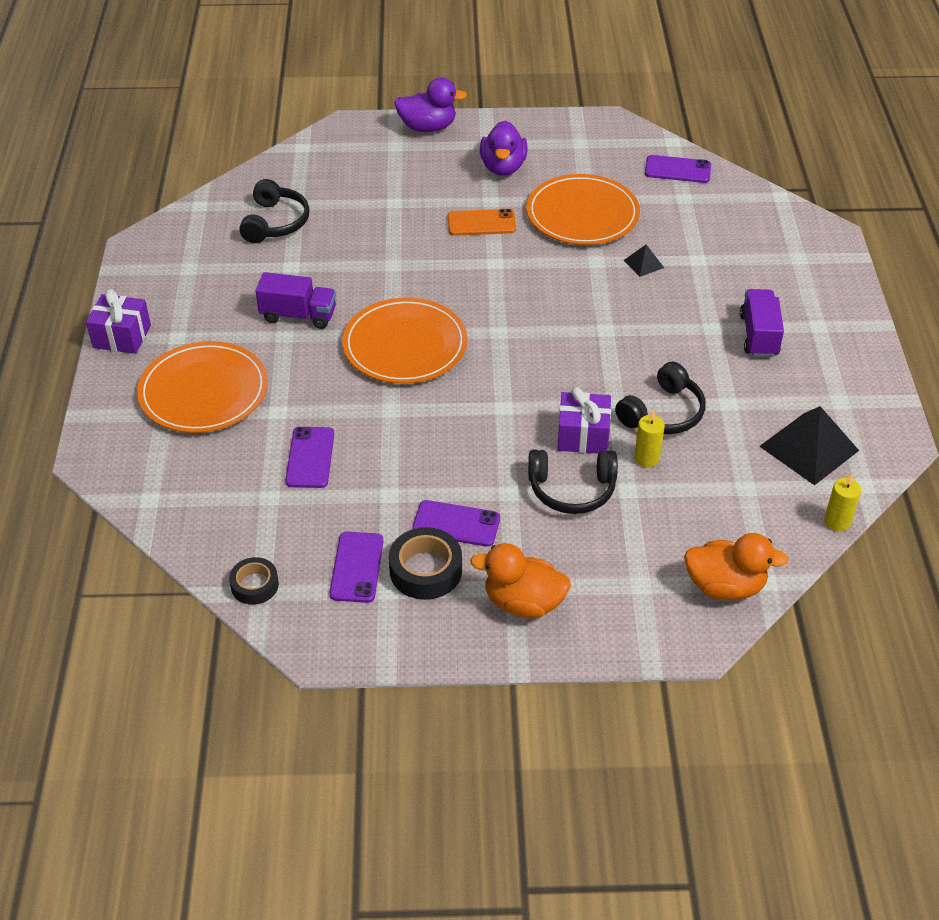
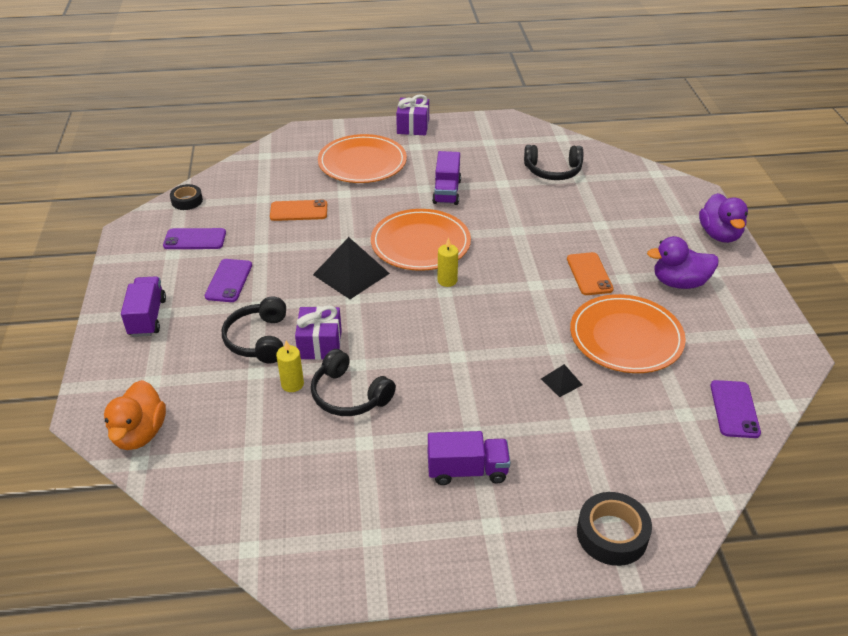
camera: 85 degrees right, 5 degrees down
(310, 457) = (299, 211): purple phone -> orange phone
(425, 570) = (187, 269): black tape -> black tape (612, 534)
(523, 603) = (147, 317): orange duck -> purple truck
(809, 448) = (302, 504): black pyramid -> black pyramid (351, 274)
(837, 522) = (202, 521): yellow candle -> yellow candle (447, 280)

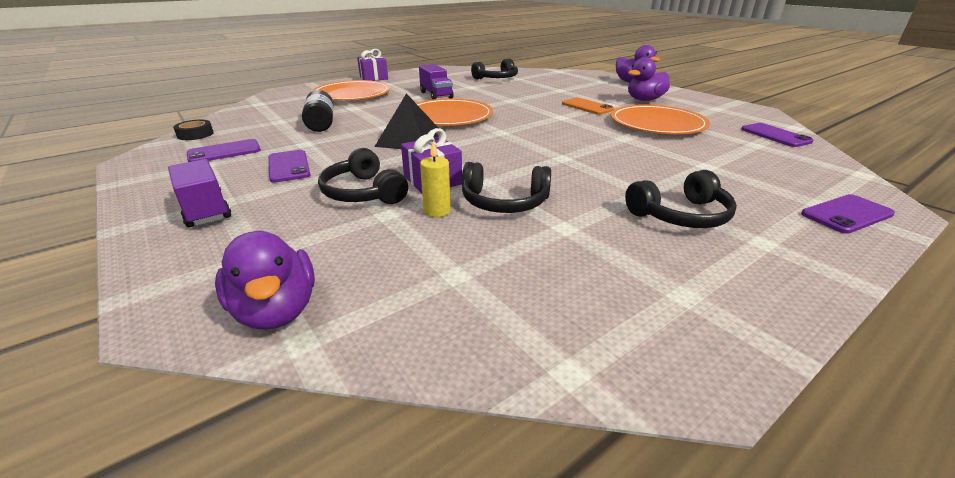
camera: 30 degrees left, 10 degrees down
(139, 434) = (276, 310): orange duck -> purple duck
(299, 211) = (321, 121): orange phone -> black bottle
(447, 280) = (495, 127): yellow candle -> none
(467, 470) = (680, 215): purple truck -> black headphones
(561, 381) = (656, 151): black pyramid -> none
(612, 534) = (846, 214): black tape -> purple phone

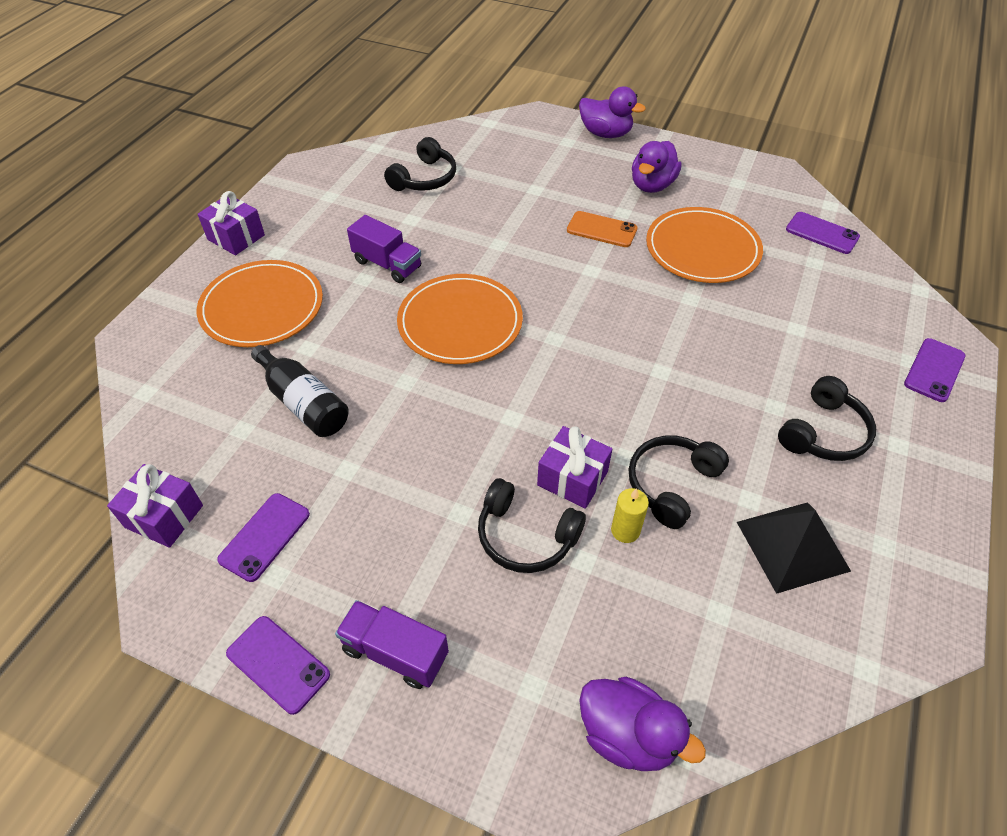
camera: 30 degrees left, 20 degrees up
(195, 134) = (164, 516): black tape -> purple gift
(289, 166) = (387, 528): purple phone -> purple phone (278, 664)
(410, 139) = (467, 402): black pyramid -> black pyramid (792, 546)
(504, 202) = (671, 484): black headphones -> black headphones turned 150 degrees clockwise

